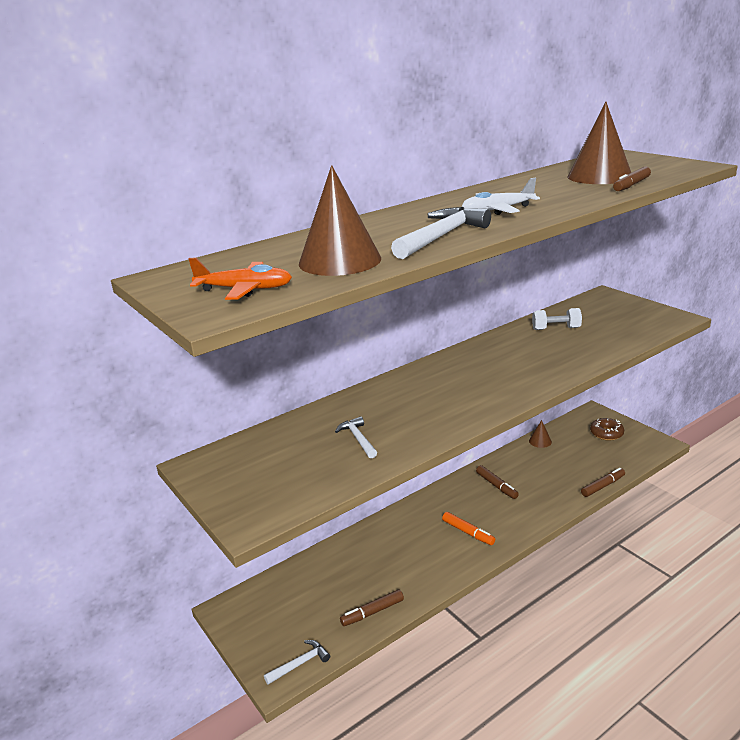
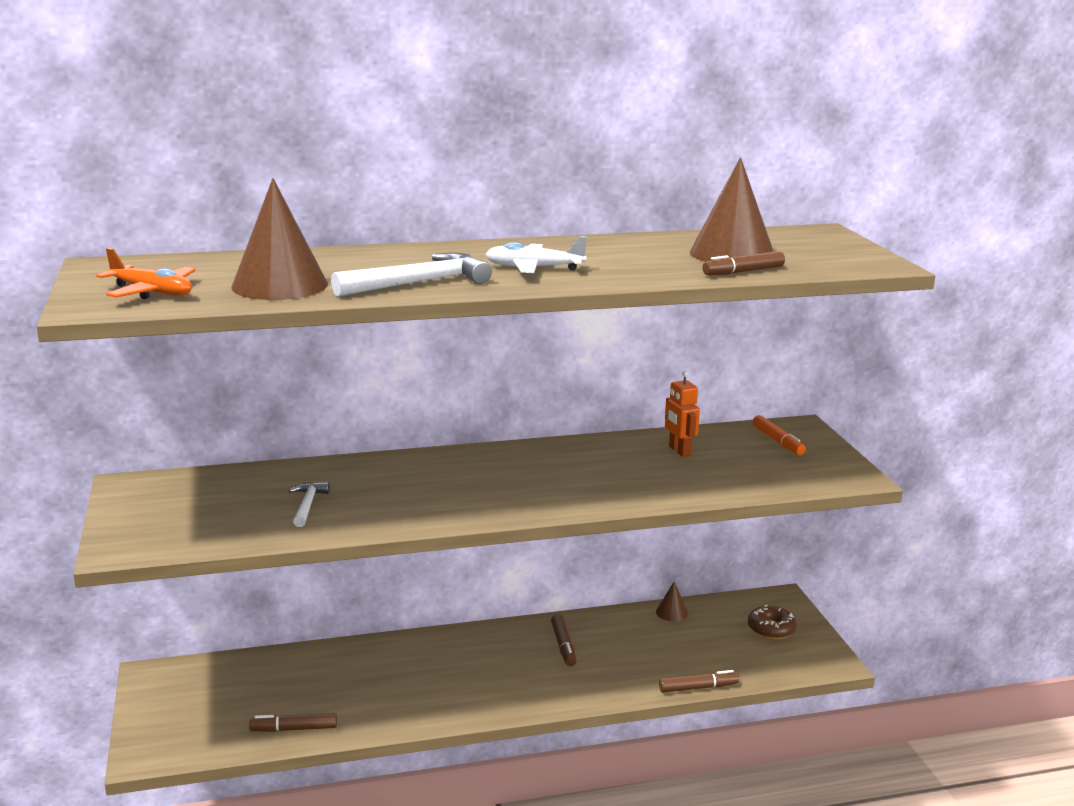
camera: 20 degrees right, 5 degrees down
(300, 663) = (177, 750): white hammer -> none
(468, 532) = (477, 685): orange marker -> orange marker (777, 441)
(556, 329) = (679, 451): white dumbbell -> orange robot

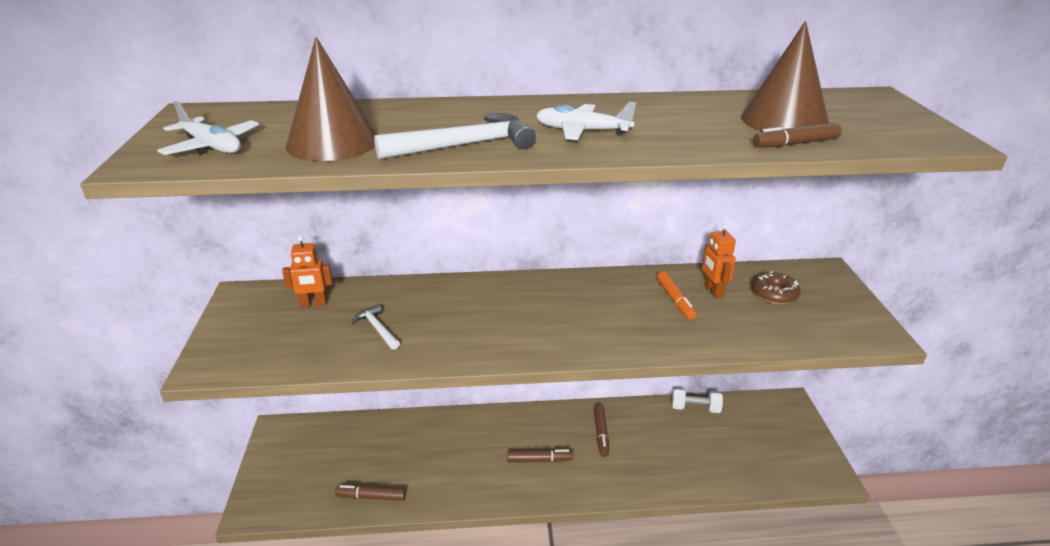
camera: 10 degrees right, 10 degrees up
(152, 292) = (212, 146): orange plane -> white plane
(222, 488) = (313, 304): none -> orange robot
(307, 505) = (377, 328): white hammer -> white hammer turned 45 degrees counterclockwise
(672, 612) = (695, 408): brown cone -> white dumbbell
(698, 688) = (710, 491): brown marker -> brown marker (539, 460)
(771, 629) = (779, 434): brown donut -> brown donut (774, 294)
(777, 441) = (805, 286): orange marker -> orange marker (675, 300)

